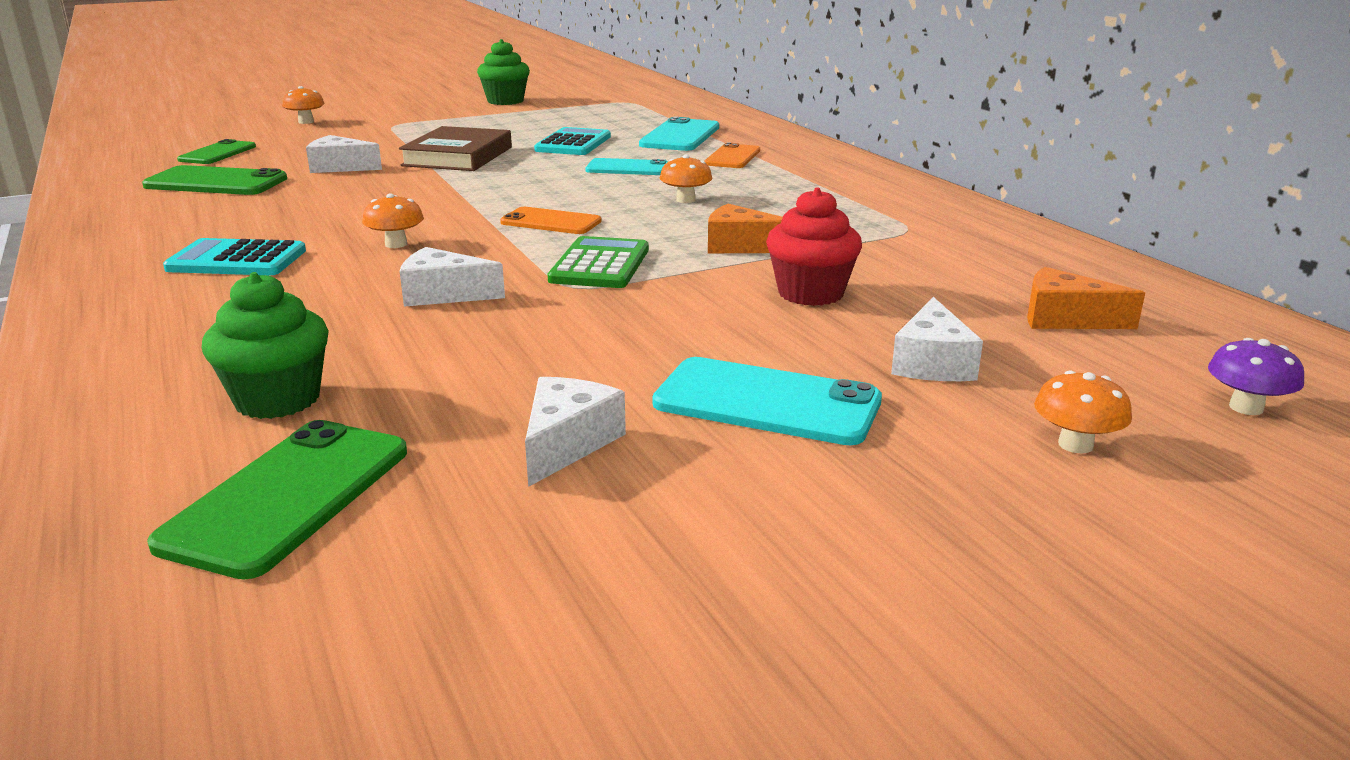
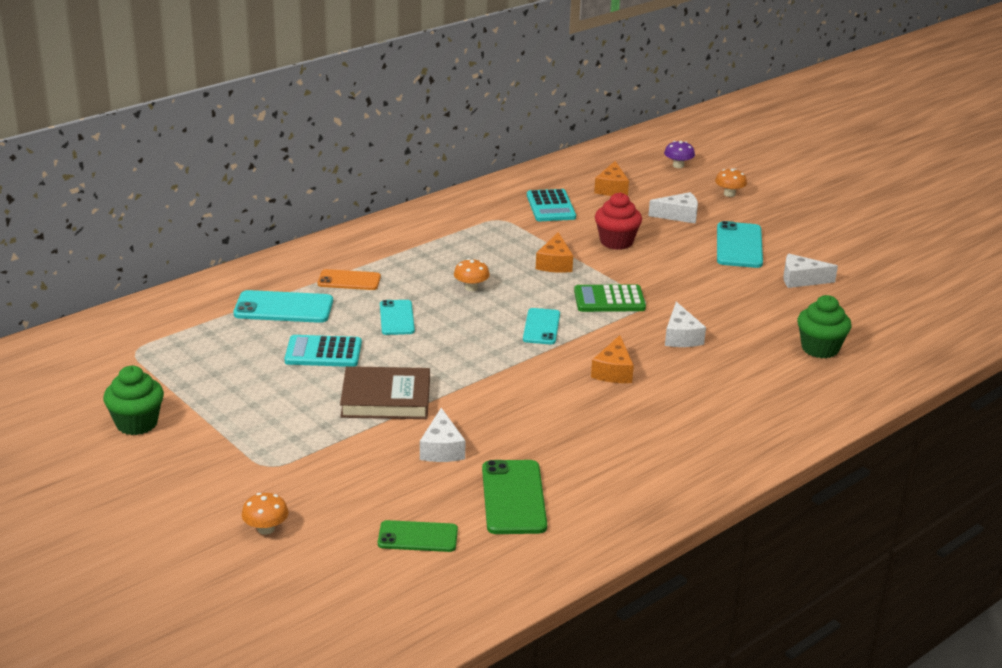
camera: 105 degrees left, 5 degrees up
(237, 260) = (674, 420): turquoise calculator -> turquoise calculator (551, 206)
(288, 496) = (879, 324): green phone -> none
(396, 244) = (613, 371): orange mushroom -> orange cheese
(551, 222) = (541, 327): orange phone -> turquoise phone

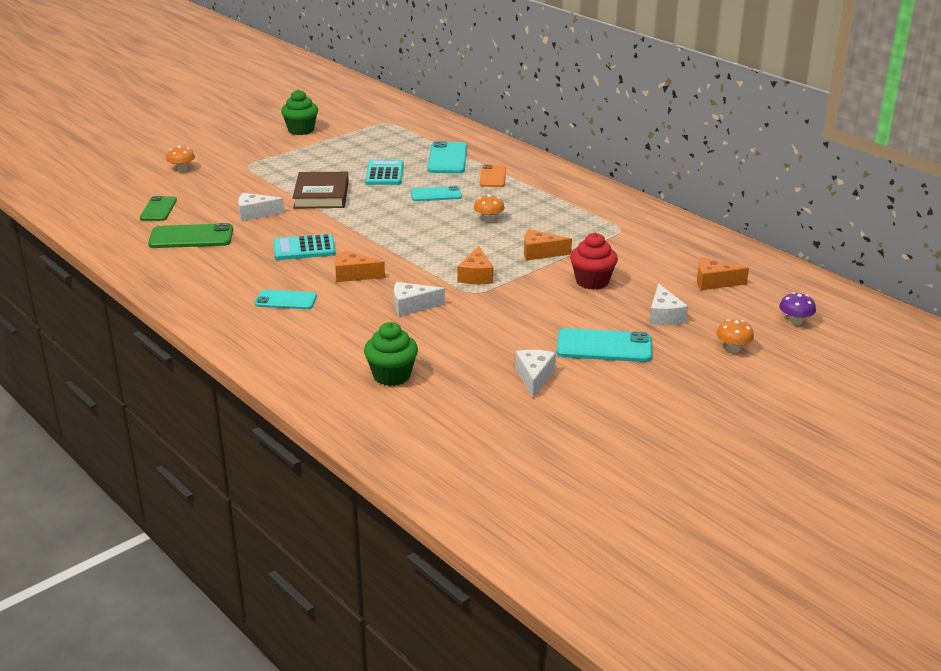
camera: 90 degrees right, 0 degrees up
(541, 327) = (426, 247): turquoise phone -> turquoise phone (286, 300)
(551, 206) = (658, 252): turquoise calculator -> turquoise calculator (304, 248)
(609, 300) = (476, 276): green calculator -> orange cheese

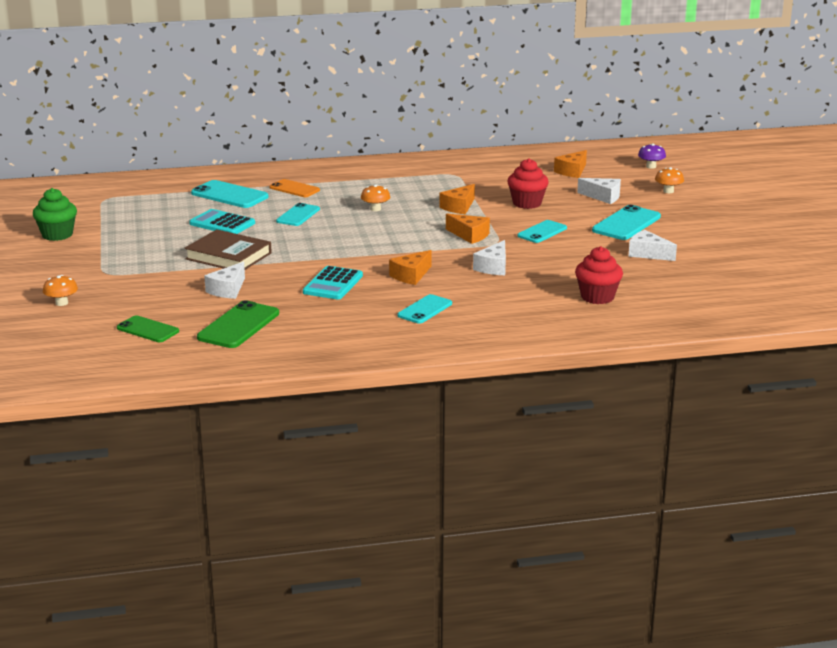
camera: 60 degrees left, 5 degrees down
(392, 376) = (597, 297): green cupcake -> red cupcake
(526, 308) = (542, 232): none -> turquoise phone

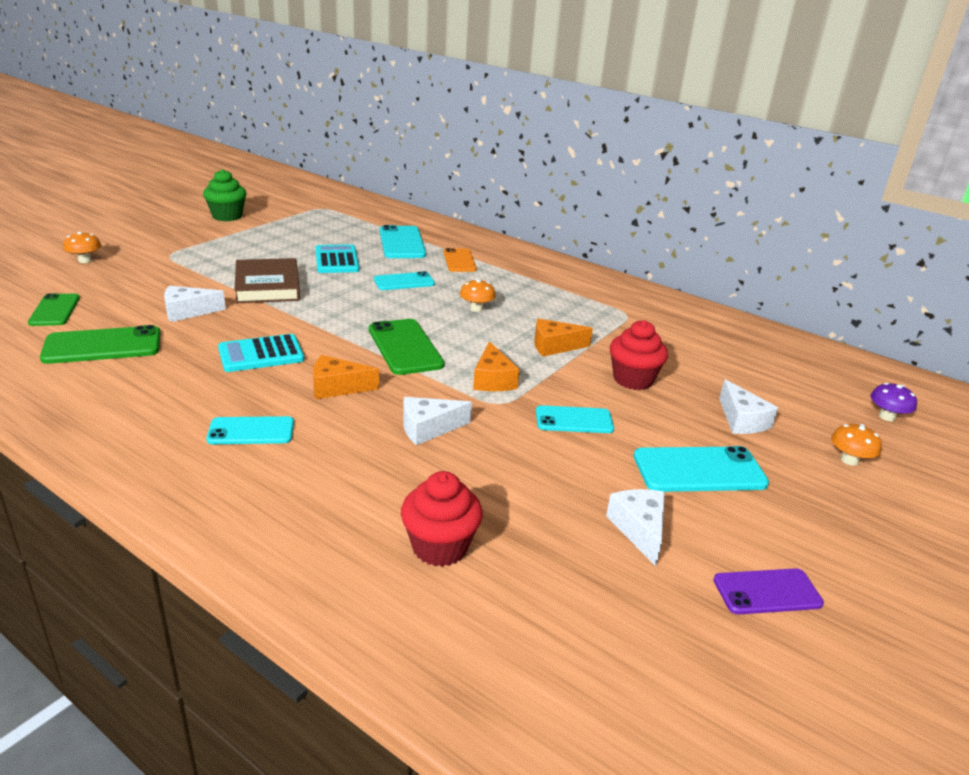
camera: 45 degrees right, 5 degrees up
(392, 244) = (405, 347): none -> green phone
(572, 171) = (766, 372): orange cheese -> none
(720, 248) = (767, 592): none -> purple phone

